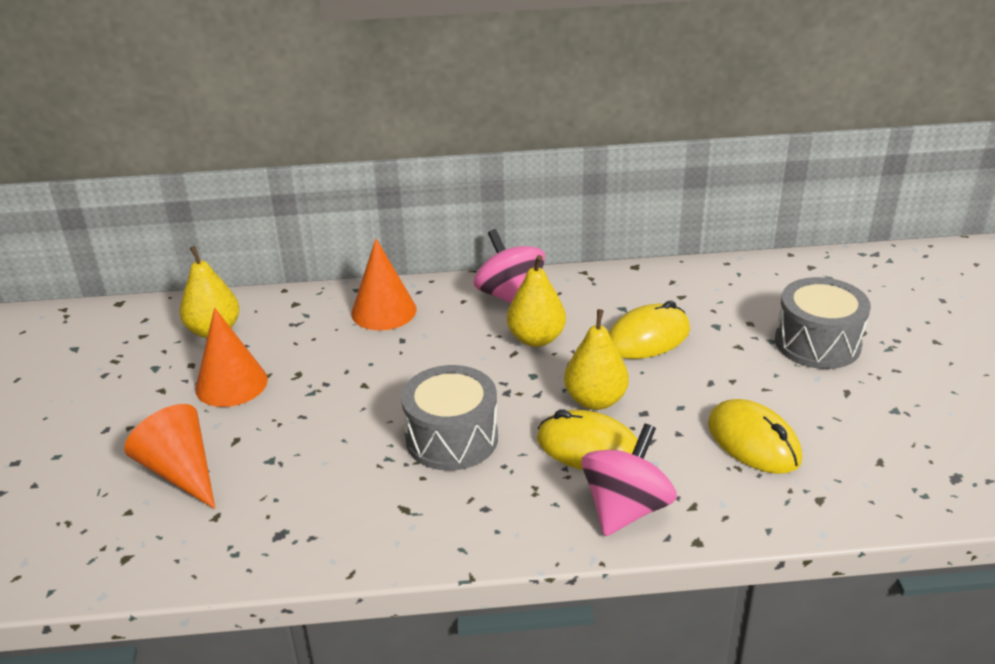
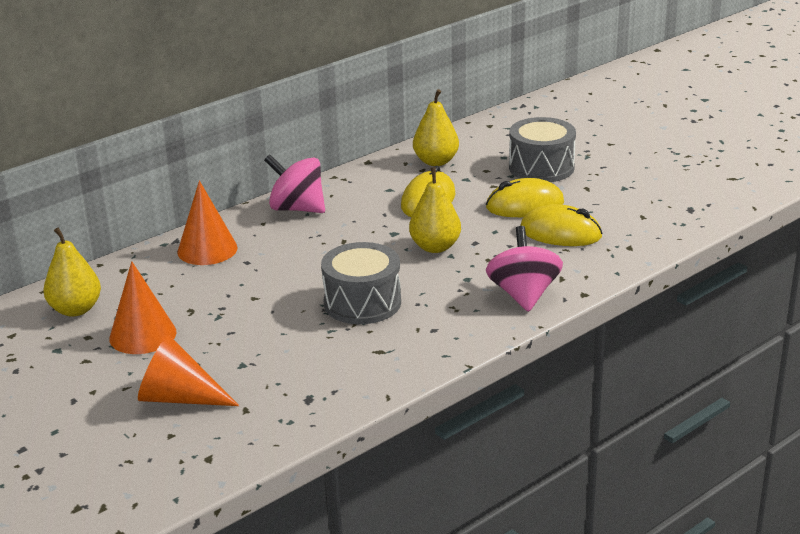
camera: 35 degrees left, 5 degrees down
(536, 339) = (349, 227): yellow pear -> yellow pear (436, 161)
(588, 448) = (462, 273): yellow mouse -> yellow mouse (525, 205)

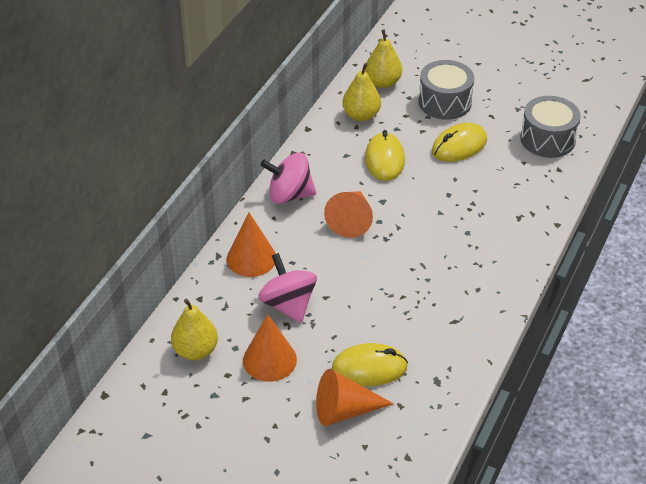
camera: 25 degrees left, 15 degrees up
(344, 241) = (351, 220): none -> orange cone
(362, 303) = (409, 278): grey drum -> grey drum (547, 139)
(435, 247) = (423, 207): yellow pear -> yellow pear (383, 82)
(523, 295) = (517, 237): pink spinning top -> pink spinning top (288, 305)
(560, 233) = (503, 168): yellow mouse -> yellow mouse (369, 368)

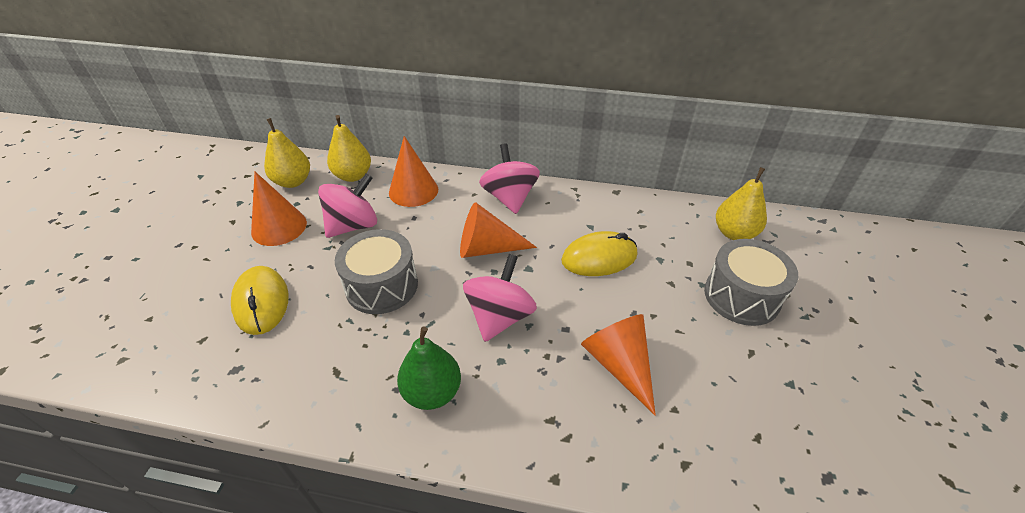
camera: 75 degrees right, 0 degrees up
(345, 410) = (203, 293): orange cone -> orange cone (619, 365)
(361, 115) = (663, 226): yellow pear -> yellow pear (353, 176)
(428, 226) = (499, 317): none -> pink spinning top
(459, 146) = (664, 325): yellow mouse -> none
(485, 270) = (432, 392): none -> green pear
(547, 139) = (747, 437): grey drum -> grey drum (382, 286)

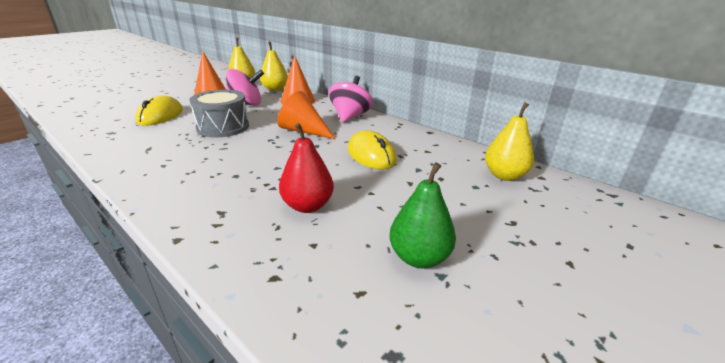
camera: 30 degrees right, 15 degrees down
(432, 392) = (177, 173): green pear -> green pear (419, 257)
(499, 317) = (265, 158): pink spinning top -> none
(599, 258) = (371, 155): yellow mouse -> yellow mouse turned 45 degrees clockwise
(619, 365) = (307, 206): orange cone -> red pear
(741, 296) = (463, 208): grey drum -> none

